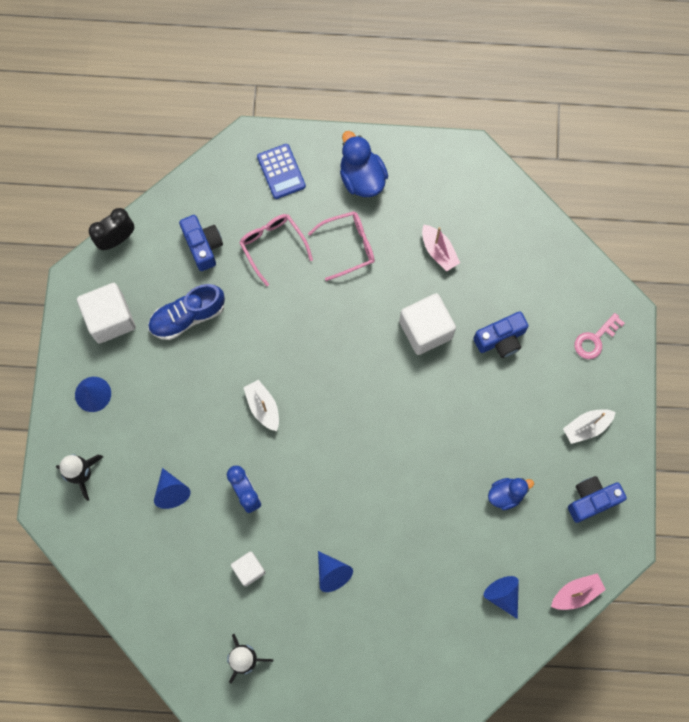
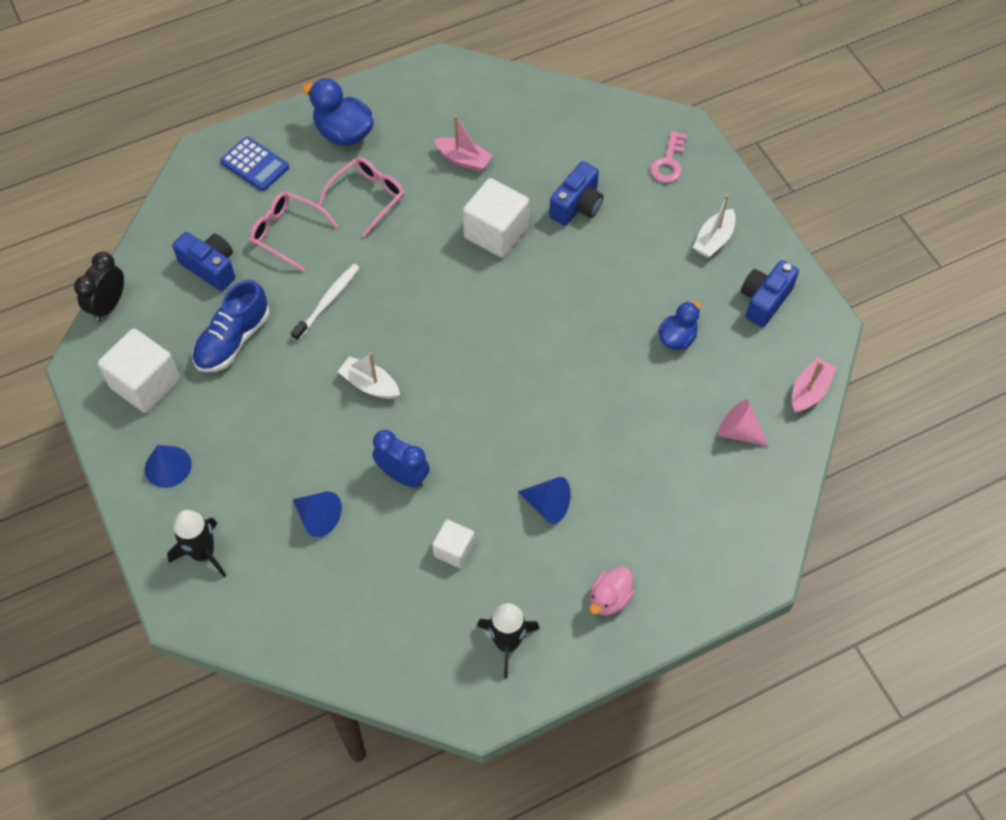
camera: 30 degrees left, 15 degrees down
(270, 321) = (328, 301): none -> white toothbrush
(332, 668) = (609, 599): none -> pink duck
(503, 595) = (738, 431): blue cone -> pink cone

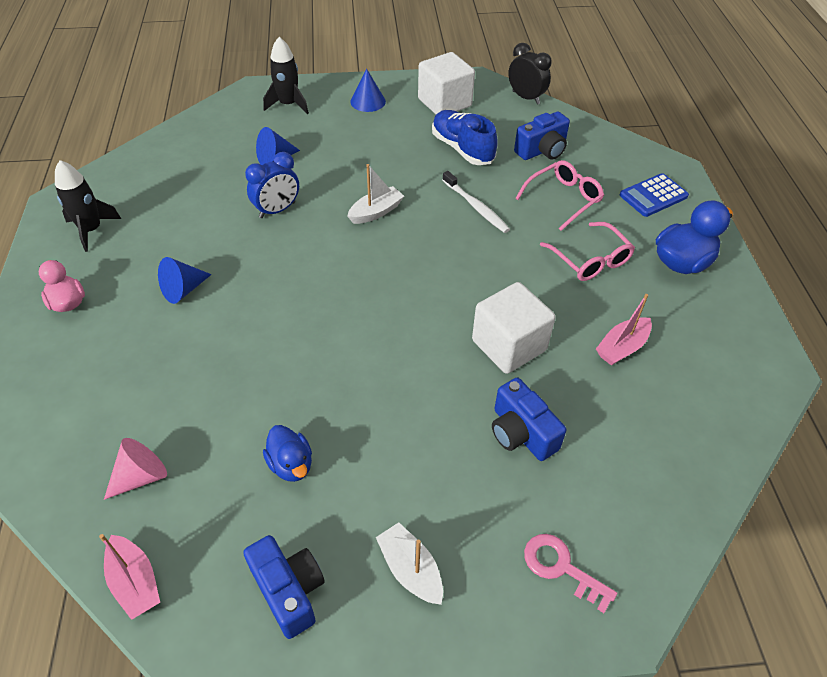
camera: 110 degrees right, 10 degrees down
(454, 550) = (191, 222): white cube -> none

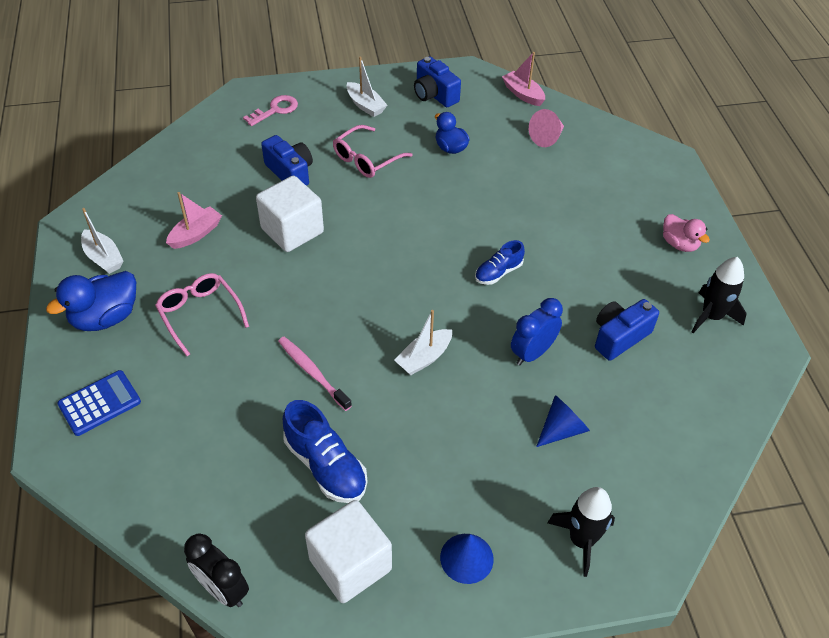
camera: 175 degrees right, 0 degrees up
(183, 290) = (586, 261): blue cone -> none
(283, 283) = (498, 272): none -> blue shoe
(476, 207) = (312, 372): white toothbrush -> pink toothbrush
(542, 150) = (219, 471): blue camera -> blue camera (619, 337)
(561, 567) = (275, 110): pink key -> pink key turned 75 degrees counterclockwise
(563, 199) = (210, 390): pink glasses -> pink glasses (367, 159)
(716, 324) = (103, 258): none -> white boat

